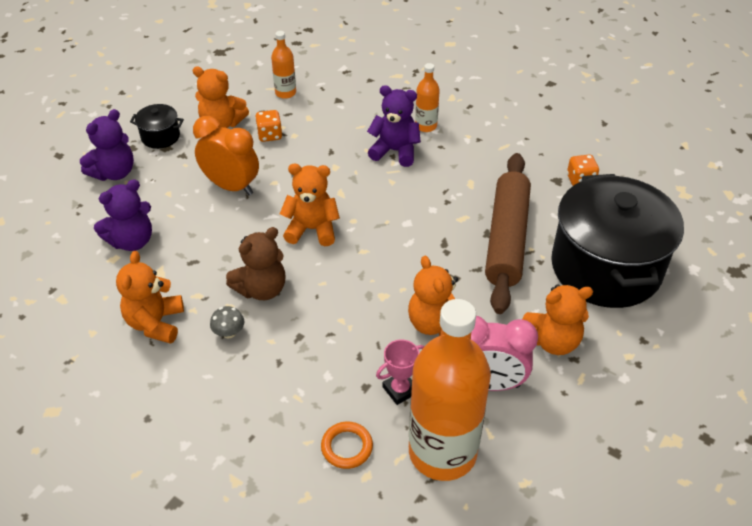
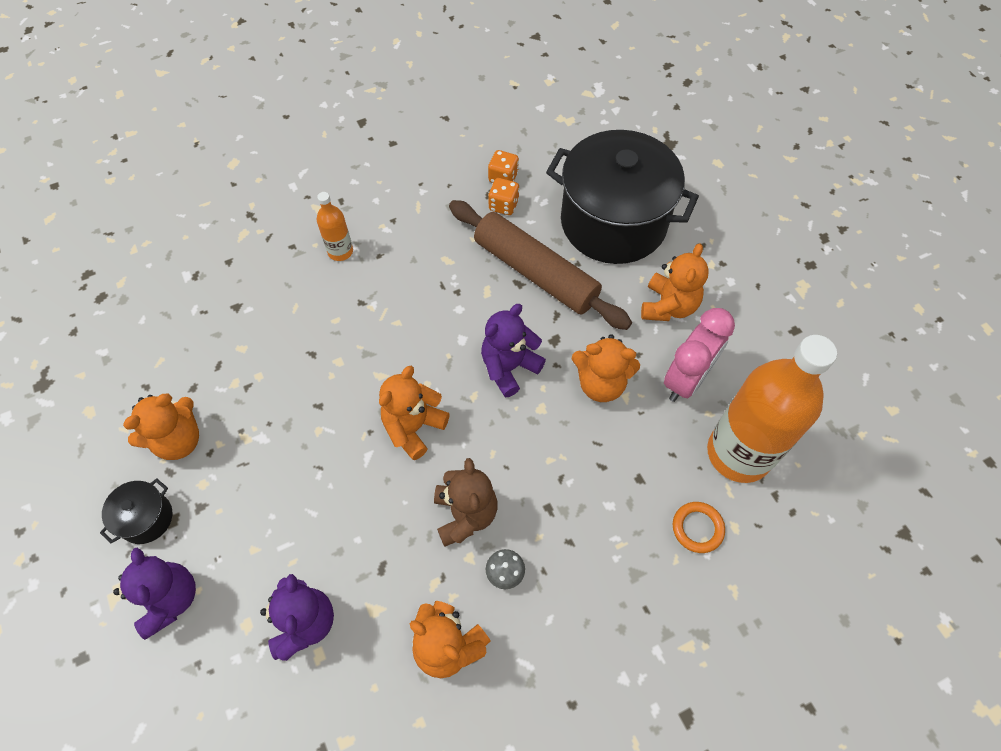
camera: 60 degrees left, 15 degrees up
(231, 186) = (292, 477): orange clock -> none
(269, 135) = (239, 400): orange dice -> orange dice (503, 205)
(285, 93) = (180, 350): orange bottle -> none
(395, 151) = (356, 297): purple teddy bear -> purple teddy bear (509, 367)
(400, 390) = (658, 452): pink trophy -> none

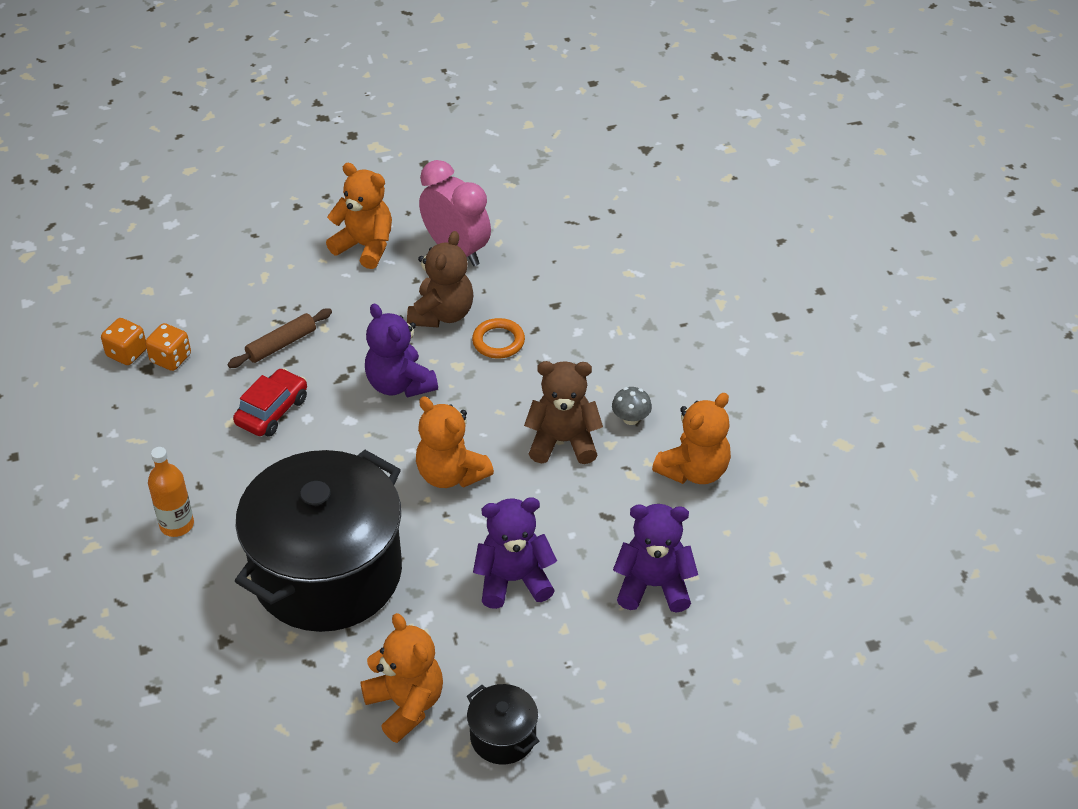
camera: 80 degrees left, 15 degrees down
(170, 599) = (607, 710): purple teddy bear -> purple teddy bear (513, 580)
(462, 283) = (272, 411): none -> red car
(535, 273) = (281, 344): brown rolling pin -> brown rolling pin, size x0.45
(601, 383) = (442, 314): orange teddy bear -> brown teddy bear
(613, 222) = (237, 268): black pot -> black pot (327, 573)
(697, 528) = (614, 275): orange ring -> orange ring (498, 341)
(739, 453) = (545, 231): orange bottle -> none

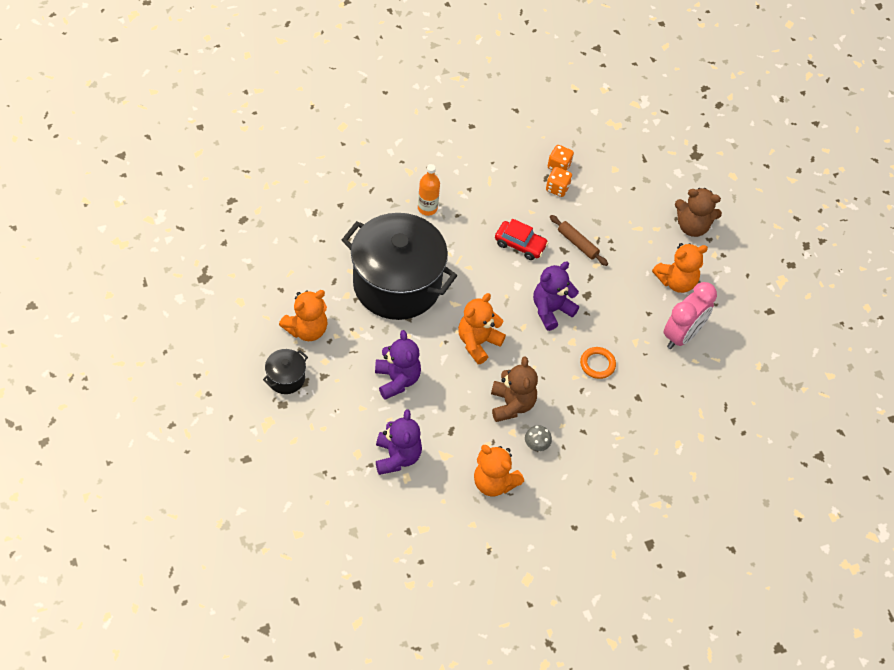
camera: 80 degrees right, 10 degrees up
(365, 246) = (676, 281): orange teddy bear -> orange teddy bear turned 45 degrees clockwise
(442, 314) = (618, 330): brown teddy bear -> brown teddy bear (692, 226)

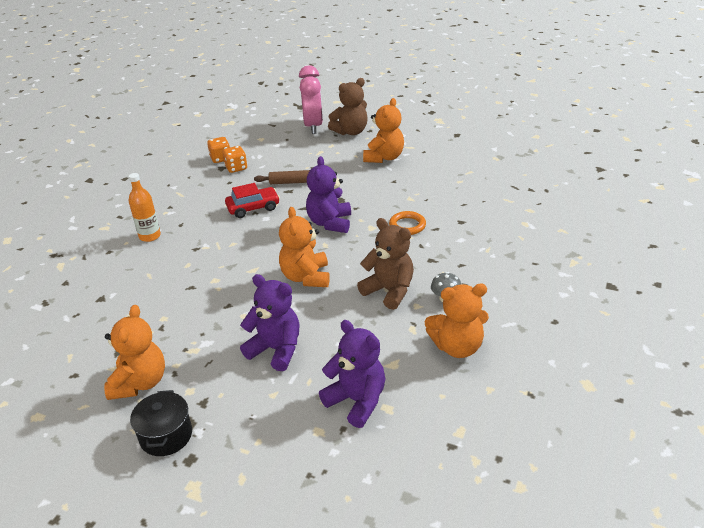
camera: 40 degrees left, 20 degrees down
(397, 284) = (186, 293): black pot -> none
(682, 335) = (431, 176): pink clock -> pink clock (313, 126)

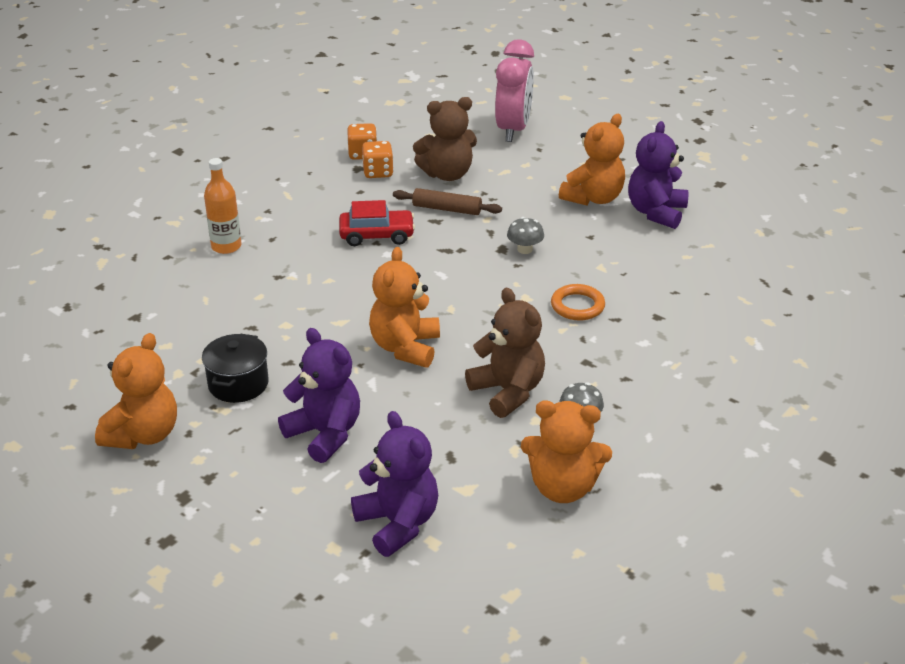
camera: 15 degrees right, 0 degrees up
(166, 435) = (150, 506): black pot -> black pot (238, 384)
(330, 223) = (471, 279): purple teddy bear -> purple teddy bear (656, 212)
(351, 132) = (563, 149): brown teddy bear -> brown teddy bear (447, 174)
(356, 197) = (525, 249): none -> grey mushroom

